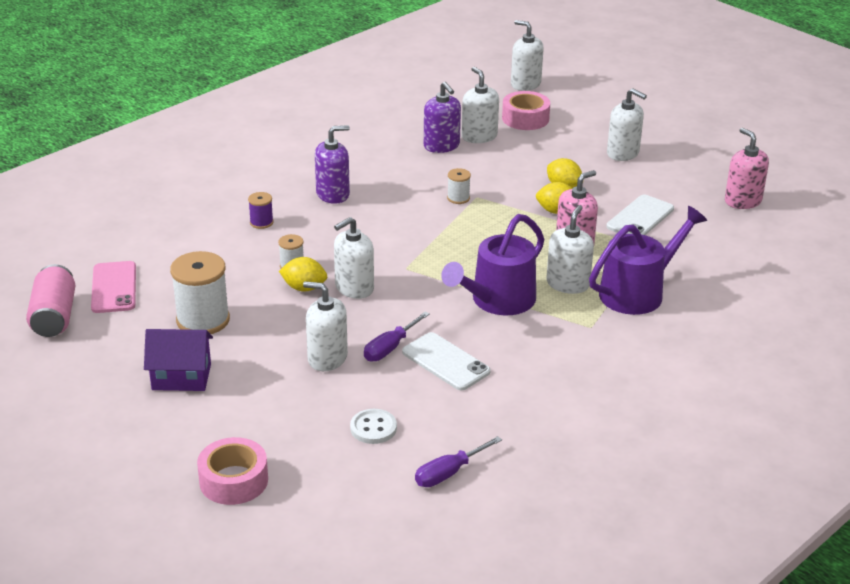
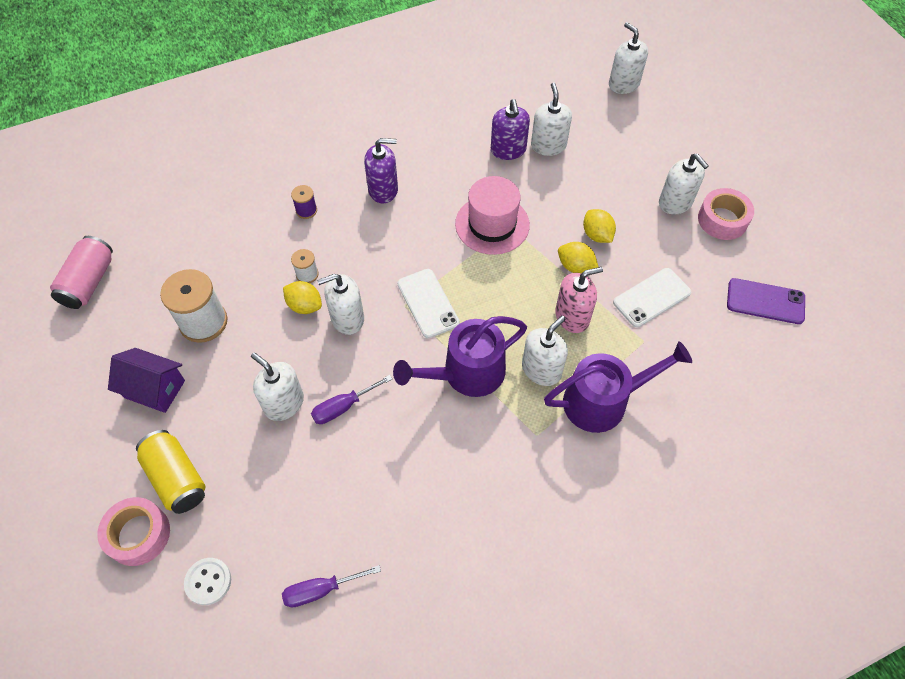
camera: 20 degrees right, 25 degrees up
(114, 287) = (151, 260): pink phone -> none
(248, 433) = (177, 478): none -> yellow can
(373, 428) = (282, 508): white button -> white button (208, 581)
(445, 362) = (383, 441): white phone -> white phone (428, 303)
(458, 198) = (492, 224): white spool -> pink hat
(525, 118) = (602, 131): pink tape -> pink tape (722, 220)
(742, 201) = (765, 301): pink soap dispenser -> purple phone

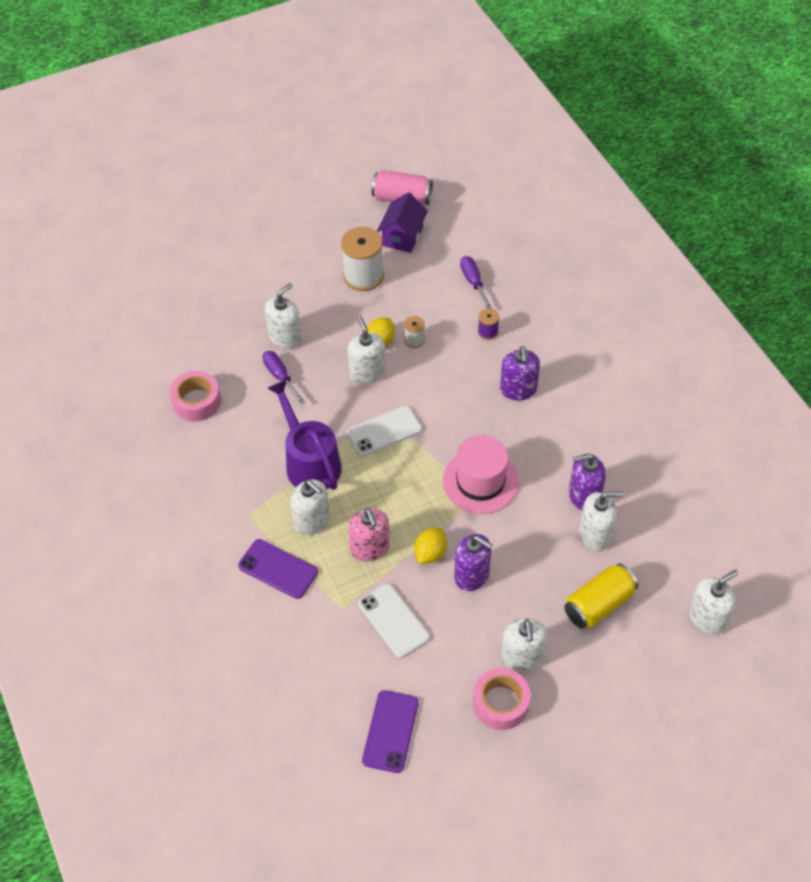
camera: 90 degrees right, 5 degrees down
(138, 534) = (184, 266): pink tape -> pink tape (196, 401)
(154, 389) = (301, 256): purple house -> purple house (402, 236)
(177, 478) = (225, 281): yellow can -> yellow can (599, 604)
(208, 581) = (145, 310): white button -> none
(321, 590) = (131, 375): purple screwdriver -> purple screwdriver (473, 282)
(597, 235) = (472, 575): yellow lemon -> purple soap dispenser
(603, 401) = (278, 569): purple watering can -> purple phone
(675, 202) = (522, 656): white soap dispenser -> white soap dispenser turned 60 degrees counterclockwise

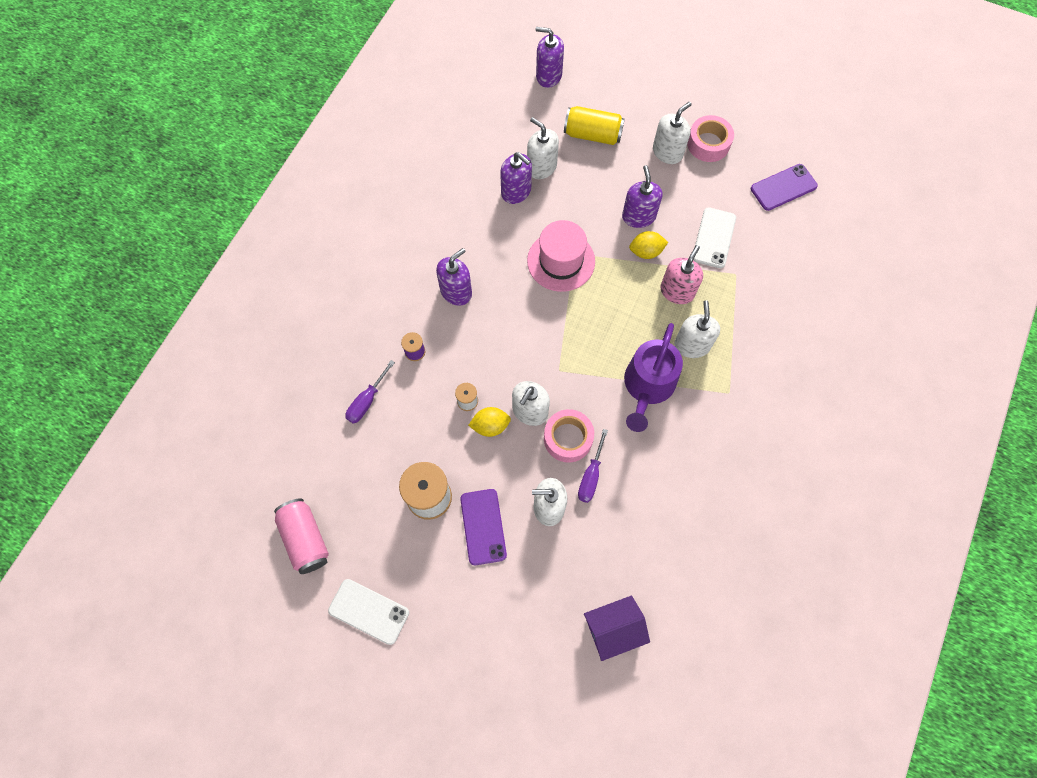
camera: 130 degrees left, 15 degrees up
(196, 401) = (671, 522): pink tape -> pink tape (568, 438)
(278, 569) = (748, 336): purple phone -> purple phone (483, 526)
(384, 431) = (574, 356): white phone -> white phone (369, 611)
(402, 236) = (355, 501): purple house -> purple house (613, 629)
(707, 618) = (548, 76): white soap dispenser -> purple soap dispenser

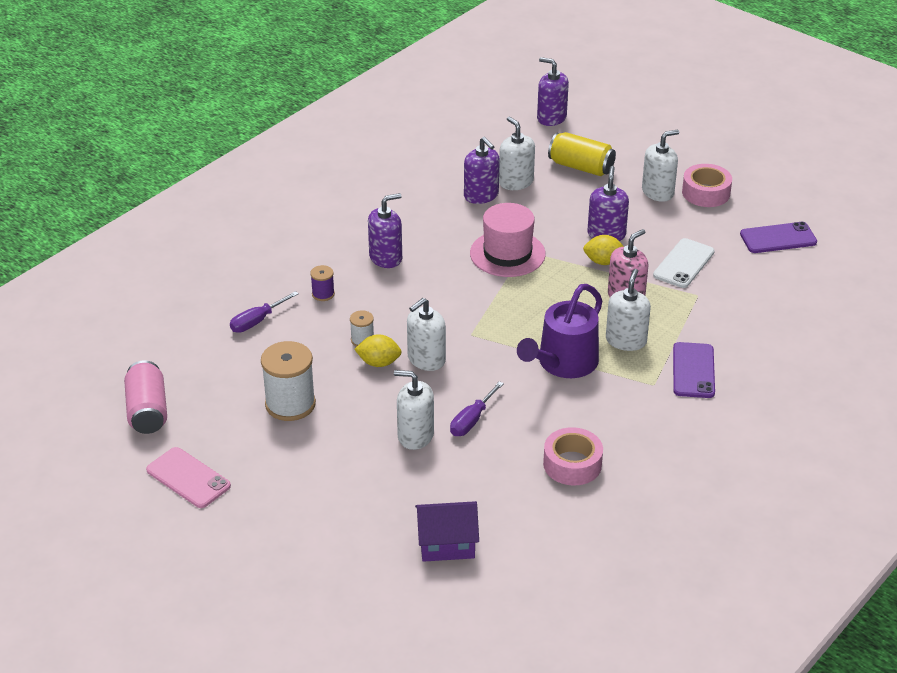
camera: 15 degrees right, 30 degrees down
(369, 611) = (188, 478): white phone -> pink phone
(483, 526) = (338, 437): purple phone -> purple phone (693, 370)
(568, 438) = (458, 387): pink tape -> pink tape (572, 464)

